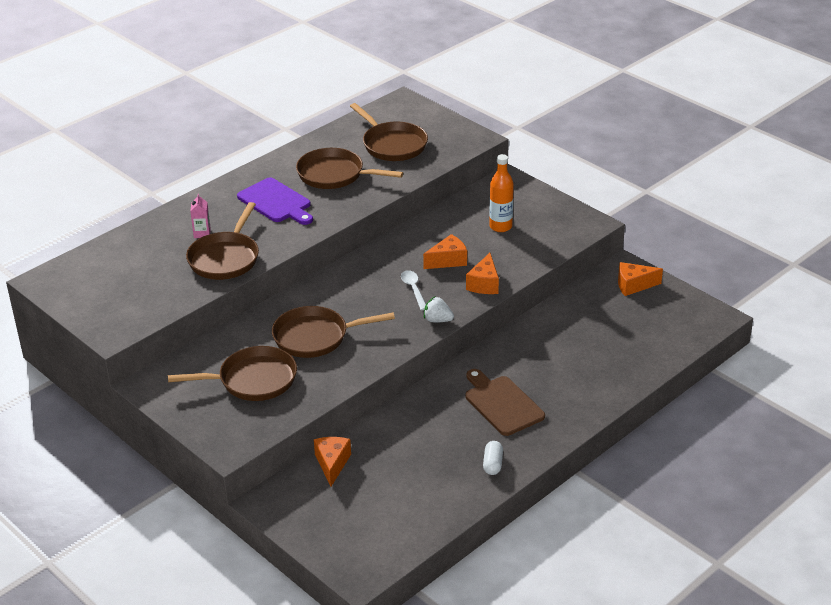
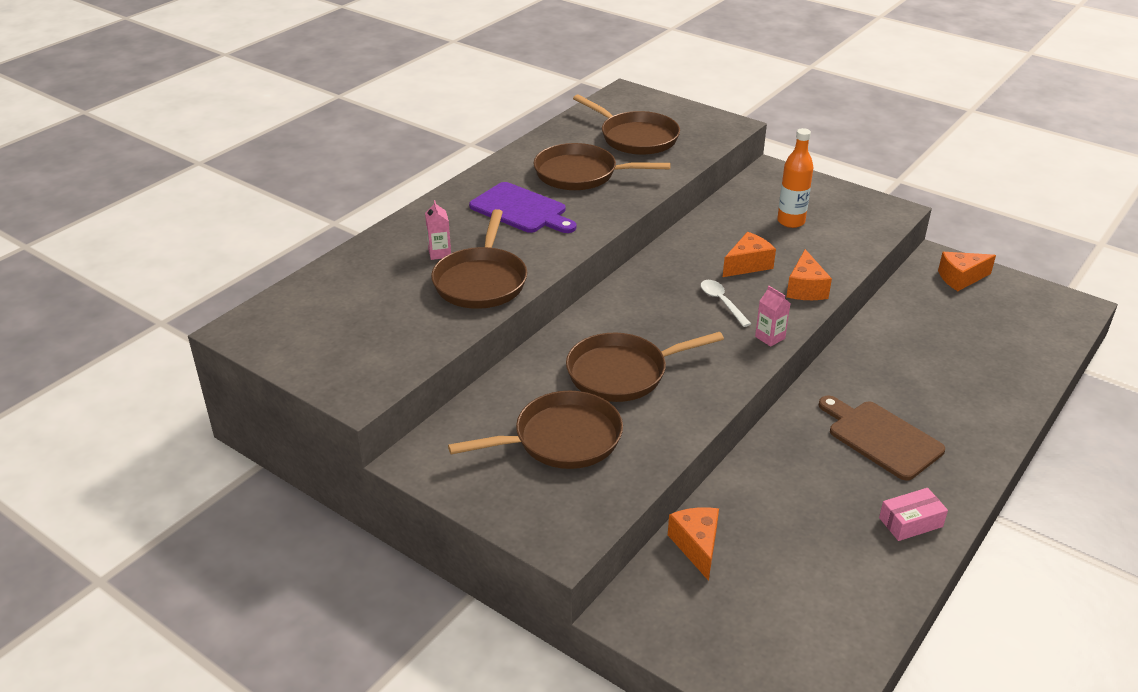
camera: 10 degrees left, 0 degrees up
(437, 320) = (770, 337): white strawberry -> pink carton
(492, 464) = (910, 522): white capsule -> pink box

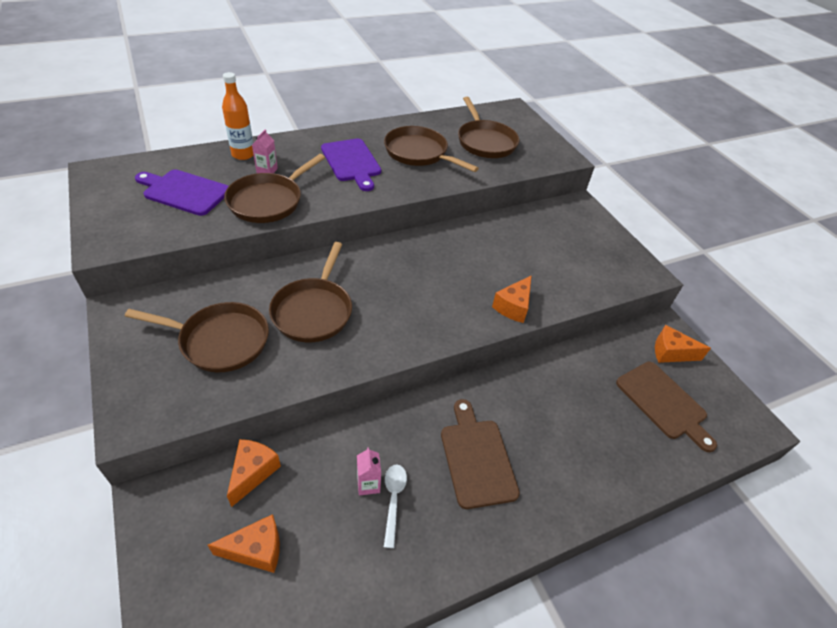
camera: 25 degrees right, 10 degrees up
(375, 309) = (184, 191): none -> purple cutting board
(622, 373) = (313, 310): brown pan -> brown pan turned 90 degrees counterclockwise
(721, 302) = (439, 289): white spoon -> white spoon (393, 499)
(748, 265) = (488, 268): orange cheese -> orange cheese (256, 550)
(770, 337) = (446, 333): pink carton -> pink carton (368, 484)
(791, 221) = (555, 249): orange bottle -> orange bottle (243, 154)
(910, 522) = (429, 548): pink box -> none
(990, 322) = (663, 403): none -> brown cutting board

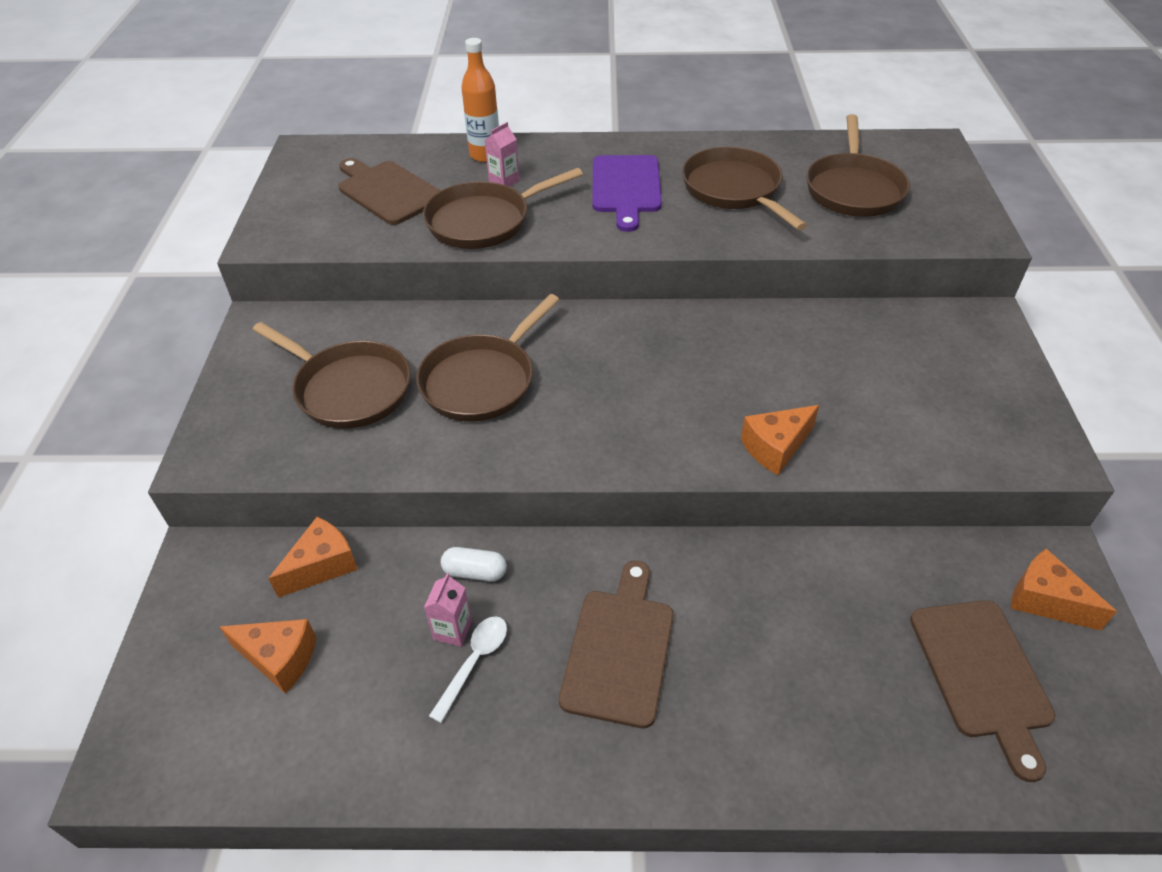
camera: 30 degrees right, 0 degrees up
(184, 191) = (388, 191): purple cutting board -> brown cutting board
(362, 440) = (475, 572): none -> white capsule

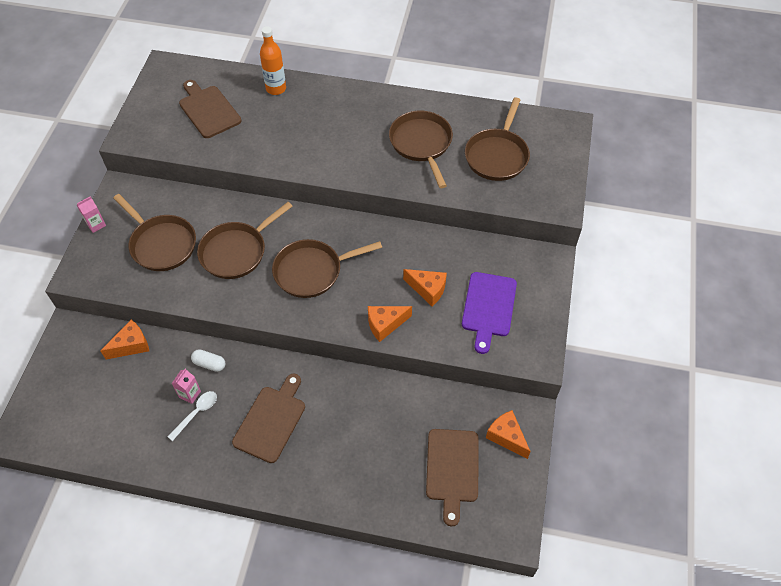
camera: 10 degrees right, 10 degrees up
(279, 659) = (101, 393): orange cheese -> orange cheese (428, 290)
(484, 221) = (260, 144): brown pan -> brown pan (312, 271)
(504, 181) = (281, 113): pink carton -> pink carton (96, 224)
(626, 188) = (354, 131): purple cutting board -> purple cutting board (488, 307)

